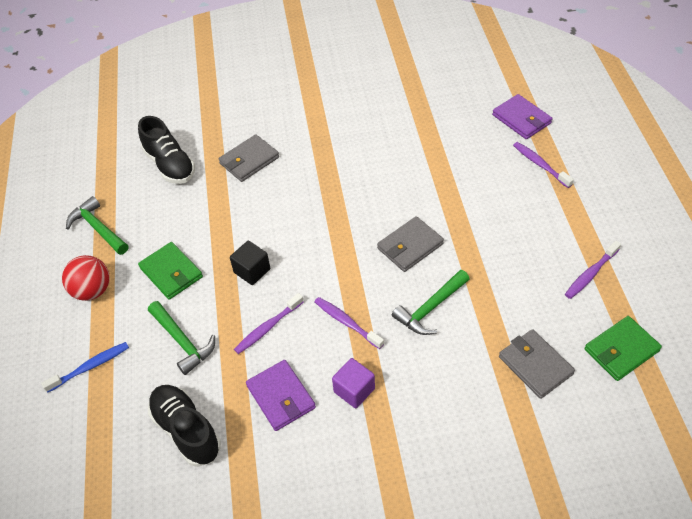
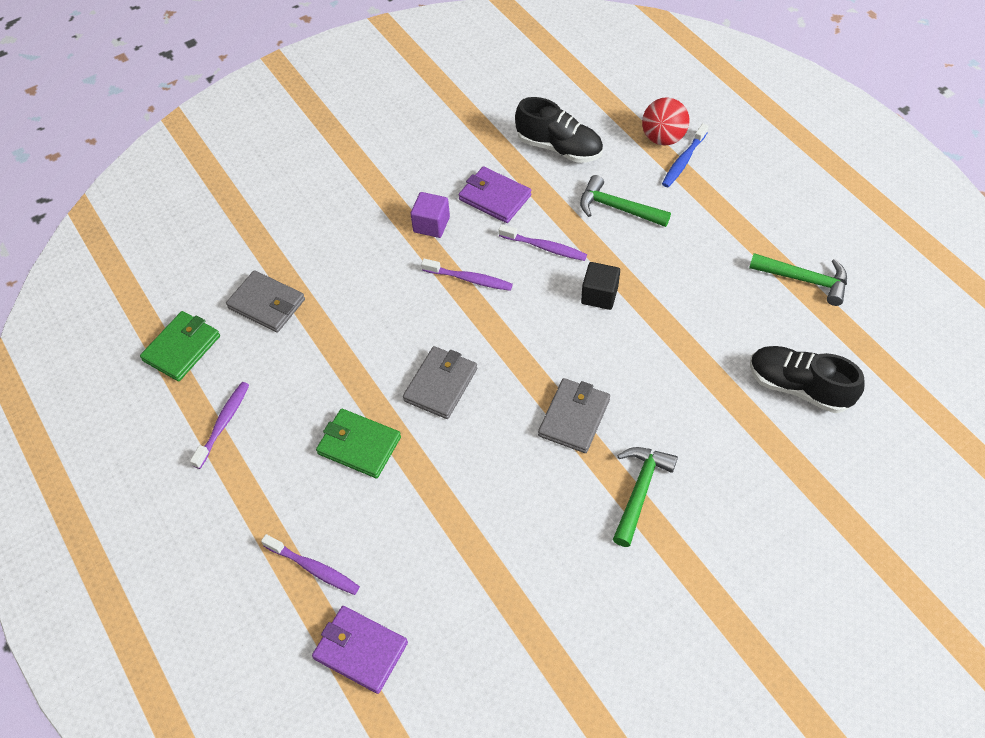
camera: 155 degrees right, 5 degrees up
(92, 290) = (745, 219): red ball -> red ball (663, 138)
(171, 272) = (682, 263): green wallet -> green wallet (359, 445)
(249, 160) = (704, 430): grey wallet -> grey wallet (574, 417)
(267, 328) = (545, 247): purple toothbrush -> purple toothbrush turned 90 degrees clockwise
(430, 308) = (390, 323): green hammer -> green hammer (640, 491)

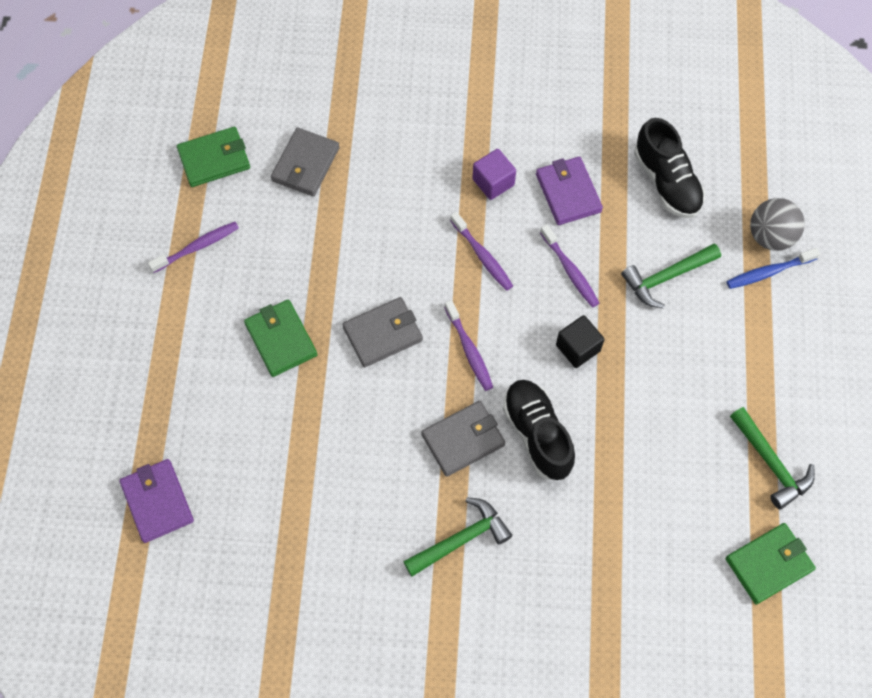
camera: 35 degrees right, 10 degrees up
(267, 304) = (306, 164): grey wallet -> grey wallet turned 45 degrees clockwise
(314, 568) = (173, 414): purple toothbrush -> purple toothbrush (469, 350)
(617, 208) = (666, 277): green hammer -> green hammer turned 90 degrees counterclockwise
(663, 138) = (770, 236): red ball -> grey ball
(798, 387) = (672, 553): black shoe -> black shoe (537, 434)
(868, 347) = (768, 564): none -> green wallet

